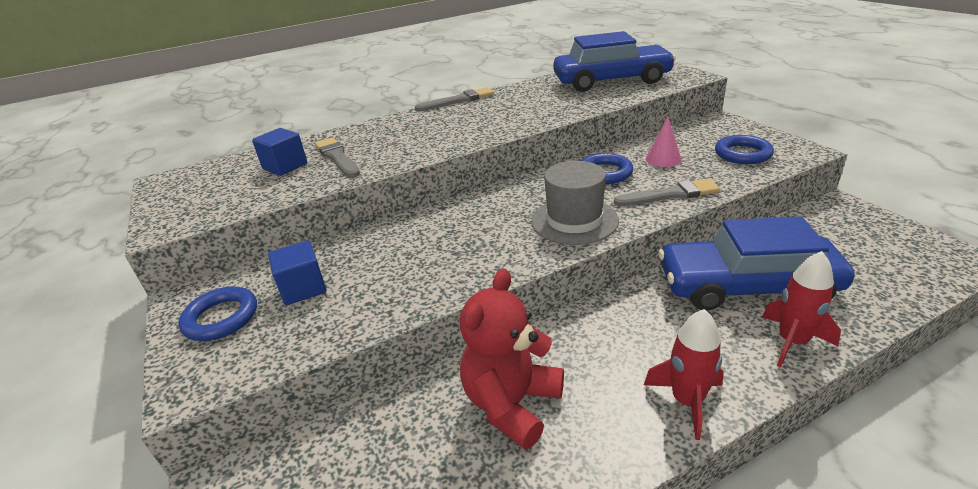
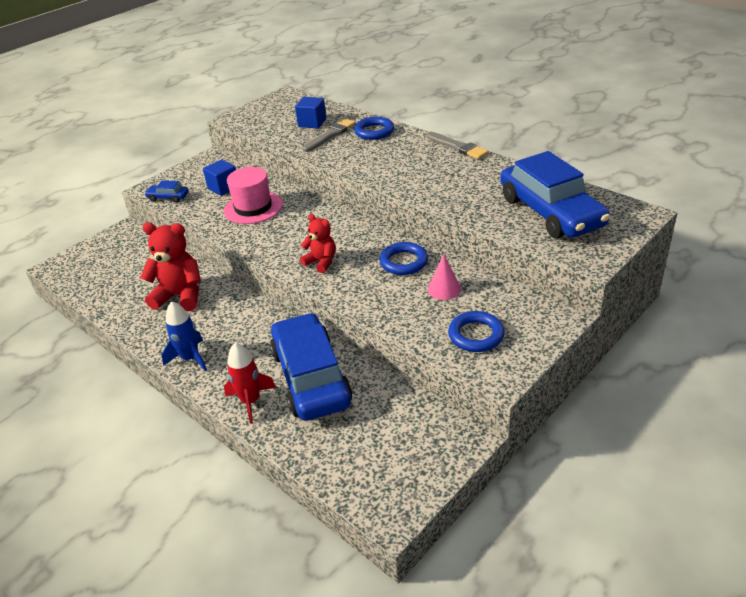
camera: 70 degrees right, 5 degrees up
(221, 318) = (195, 175): blue ring -> blue ring (374, 131)
(257, 358) = (168, 197): none -> blue car
(394, 263) = (253, 207): none -> pink hat
(574, 220) = (321, 262): grey hat -> red teddy bear
(670, 194) = (376, 301): grey brush -> none
(687, 401) = (190, 358): red rocket -> blue rocket

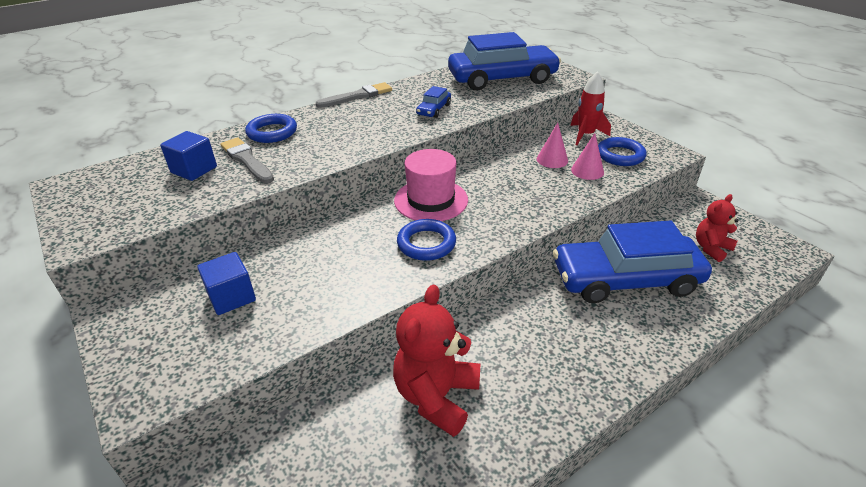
camera: 80 degrees left, 0 degrees up
(168, 197) = (201, 370): blue car -> blue car (434, 109)
(190, 358) = (582, 385): blue rocket -> none
(251, 401) = (663, 329): red rocket -> red rocket (585, 135)
(253, 207) = (317, 269): pink hat -> pink hat (431, 200)
(321, 262) = (478, 223): red teddy bear -> red teddy bear (711, 248)
(404, 262) = (501, 173): blue ring -> blue ring (426, 243)
(431, 313) = (587, 171): none -> pink cone

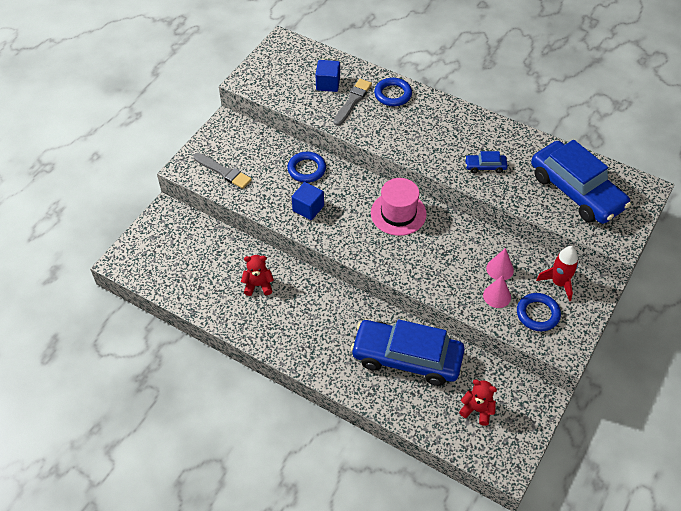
camera: 65 degrees right, 15 degrees up
(231, 297) = (259, 162): blue cube -> blue cube (308, 208)
(358, 96) = (477, 113): grey brush -> grey brush (223, 172)
(426, 243) = (350, 228): blue ring -> blue ring (306, 169)
(436, 396) = (258, 285): red teddy bear -> red teddy bear, size x0.60
(625, 279) = (407, 358): blue car -> blue car turned 45 degrees counterclockwise

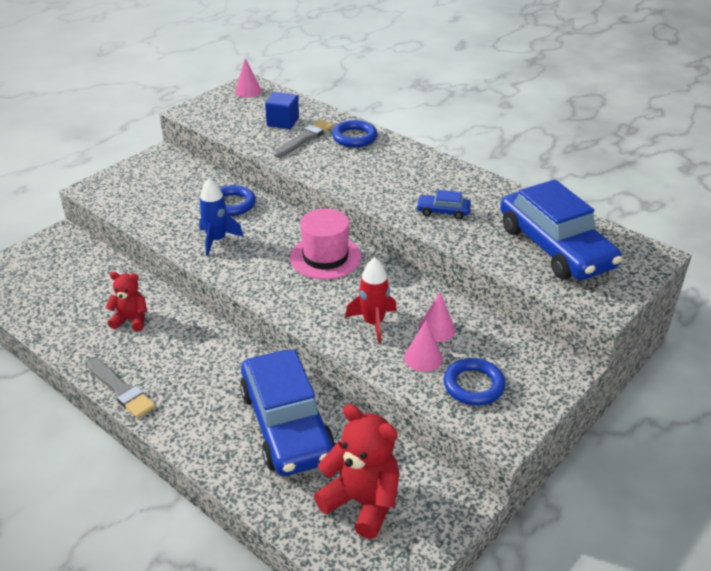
camera: 10 degrees right, 15 degrees down
(223, 172) = (135, 196): grey brush -> grey brush (121, 390)
(285, 50) = (248, 91): none -> pink cone
(308, 208) = (217, 240): blue cube -> blue rocket
(407, 358) = (286, 424): blue car -> blue car turned 135 degrees counterclockwise
(477, 410) = (362, 502): red teddy bear -> red teddy bear, size x1.67
(559, 283) = (513, 354): red rocket -> red rocket (373, 323)

